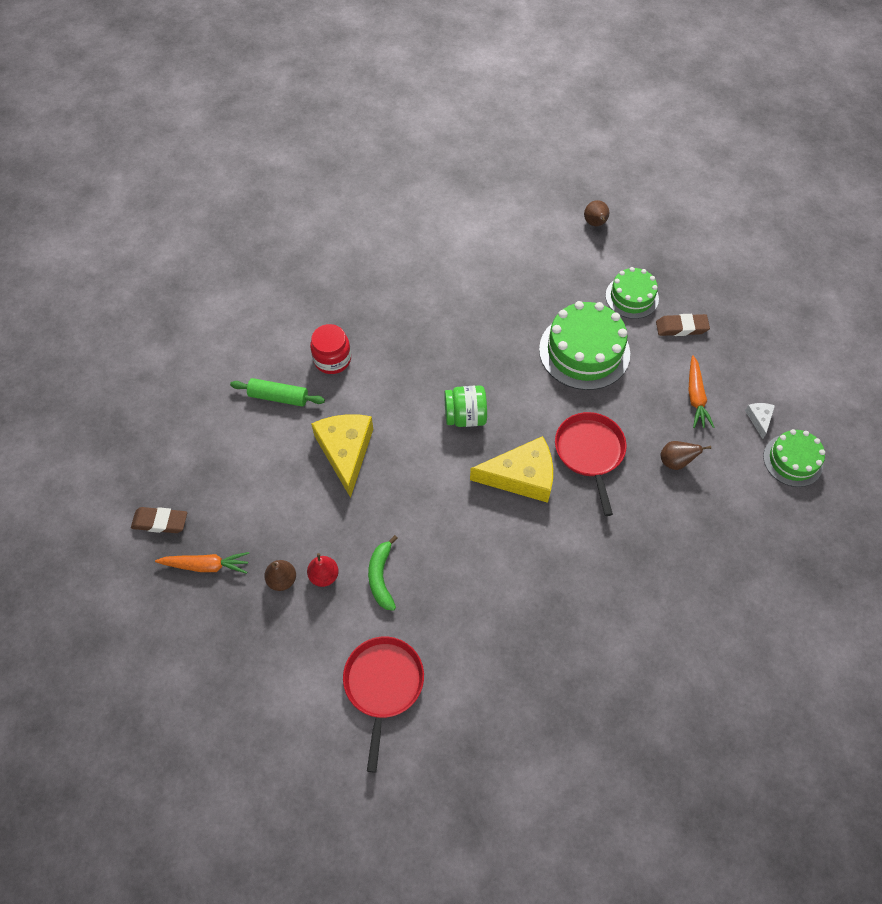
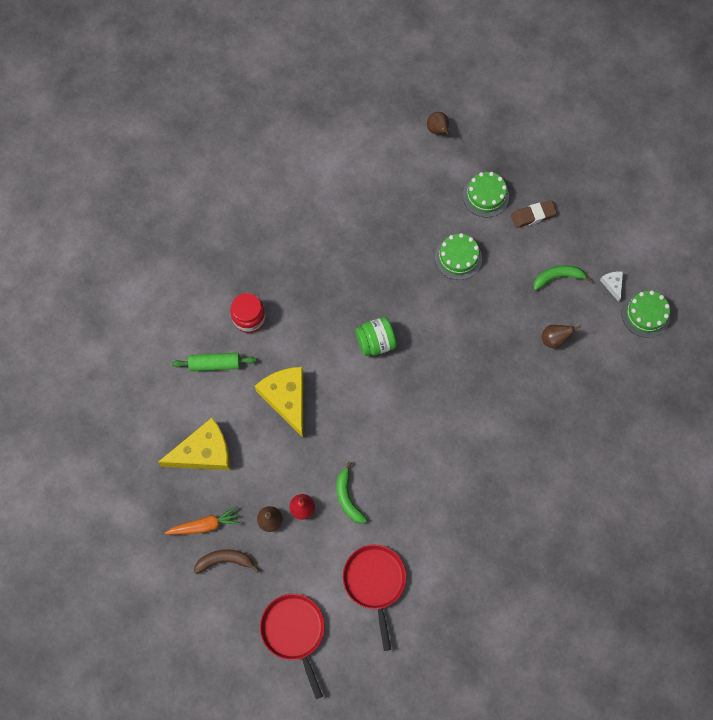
camera: 15 degrees left, 10 degrees up
(160, 522) = (155, 499): brown eraser -> none
(214, 612) = (225, 561): none -> brown banana
(521, 476) = (435, 384): yellow cheese -> yellow cheese (204, 452)
(584, 351) = (458, 258): green cake -> green cake, size x0.61
(590, 452) = (484, 348): red pan -> red pan (294, 631)
(695, 397) = (558, 277): orange carrot -> green banana

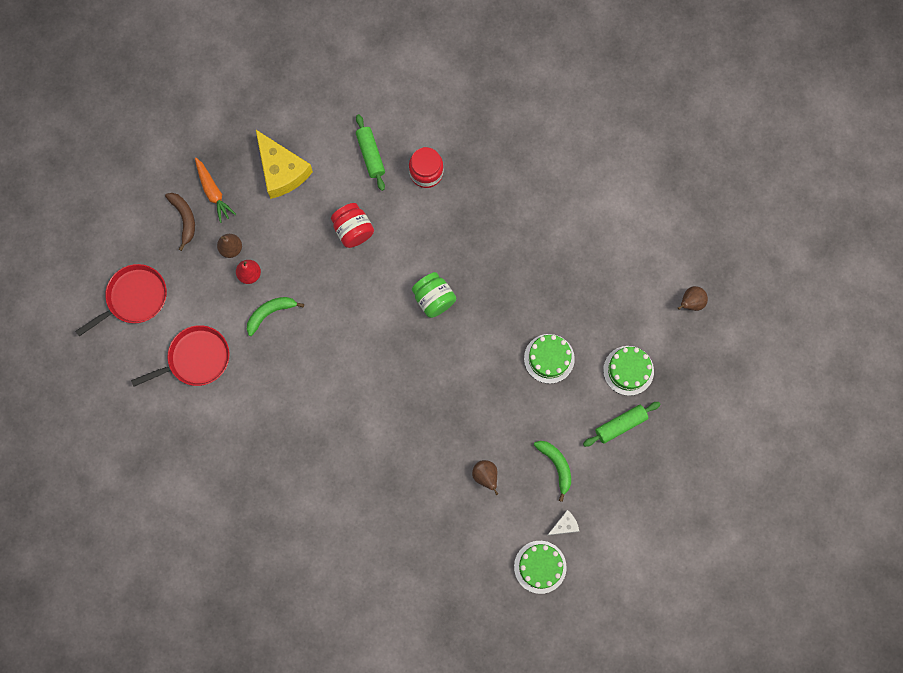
camera: 75 degrees right, 5 degrees up
(286, 399) = (353, 230): yellow cheese -> red jar
(533, 215) = (620, 425): brown eraser -> green rolling pin

